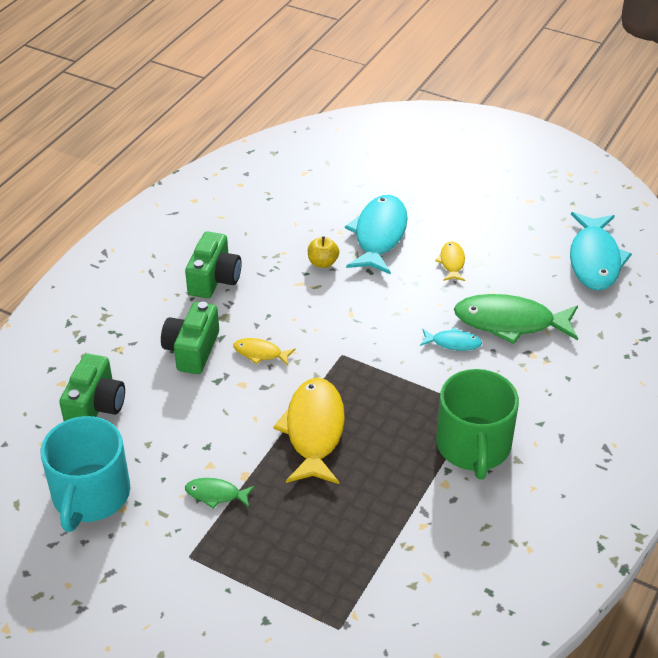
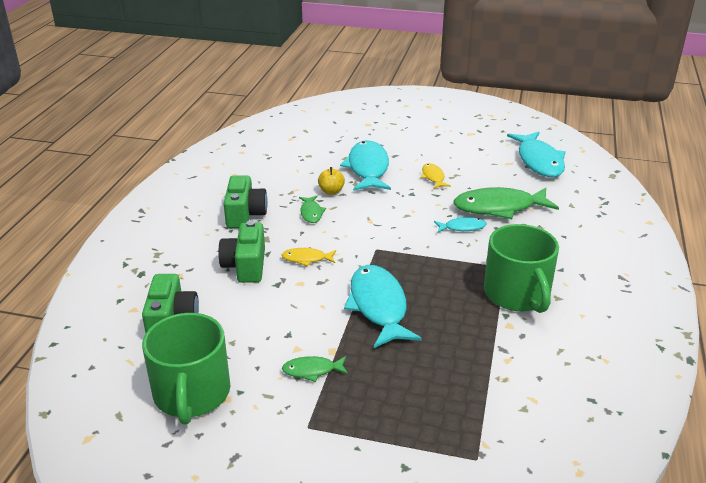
camera: 15 degrees left, 10 degrees down
(90, 495) = (192, 394): turquoise mug -> green mug
(288, 290) = (311, 213): none -> green fish
(314, 431) = (378, 306): yellow fish -> turquoise fish

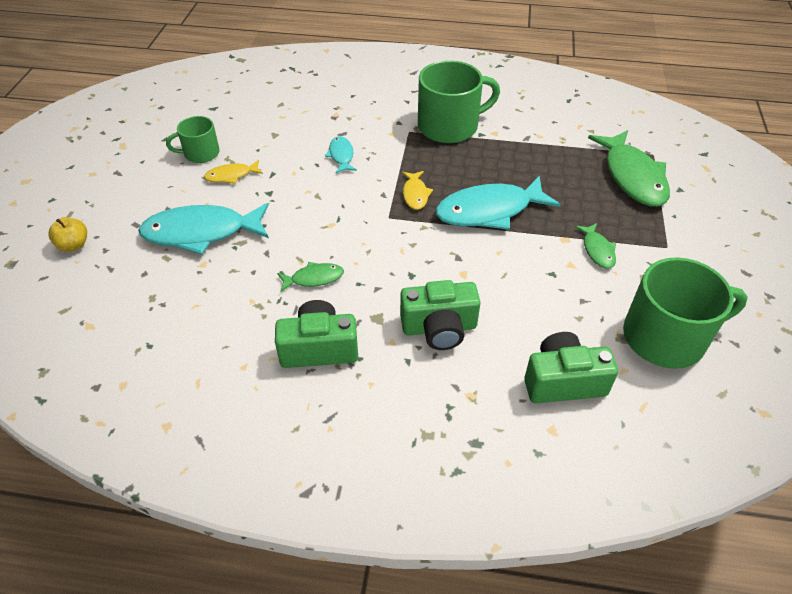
camera: 95 degrees left, 15 degrees up
(306, 259) = (416, 273): yellow fish -> yellow fish (415, 194)
(331, 191) = (260, 264): yellow apple -> yellow apple (74, 245)
(462, 163) = (201, 153): none -> green mug
(499, 208) = (302, 130): green fish -> green fish (632, 177)
(539, 161) = (204, 100): turquoise fish -> none

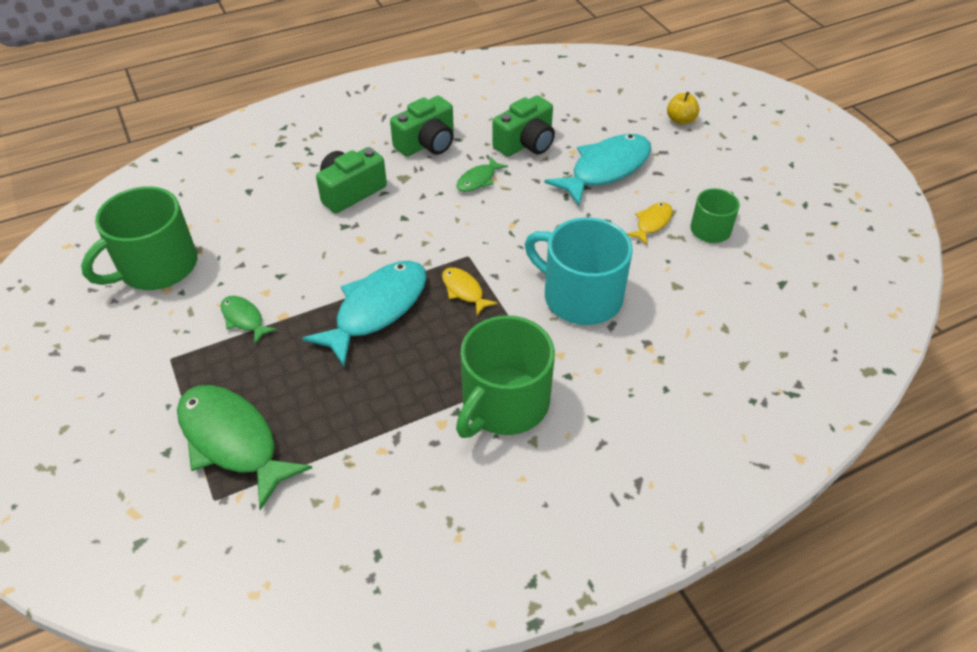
camera: 145 degrees right, 0 degrees up
(341, 155) = (580, 296): turquoise fish -> turquoise mug
(563, 381) = (235, 199): green camera -> green camera (526, 143)

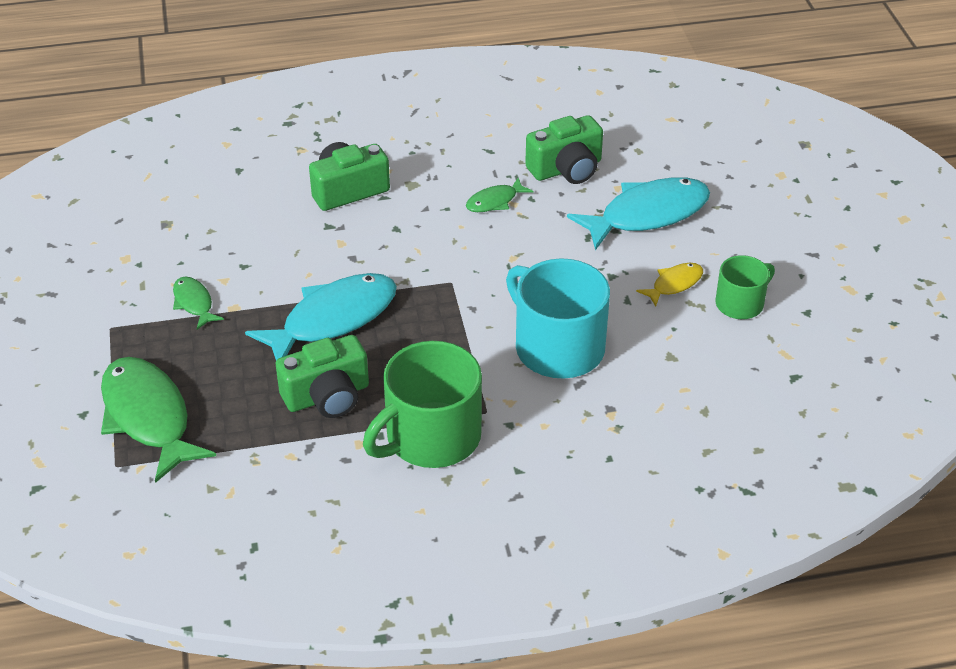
camera: 15 degrees right, 5 degrees down
(157, 266) = (121, 233): green mug -> none
(427, 143) = (452, 150): green camera -> green camera (327, 396)
(464, 291) = (432, 318): yellow fish -> none
(680, 120) = (764, 172): yellow apple -> none

